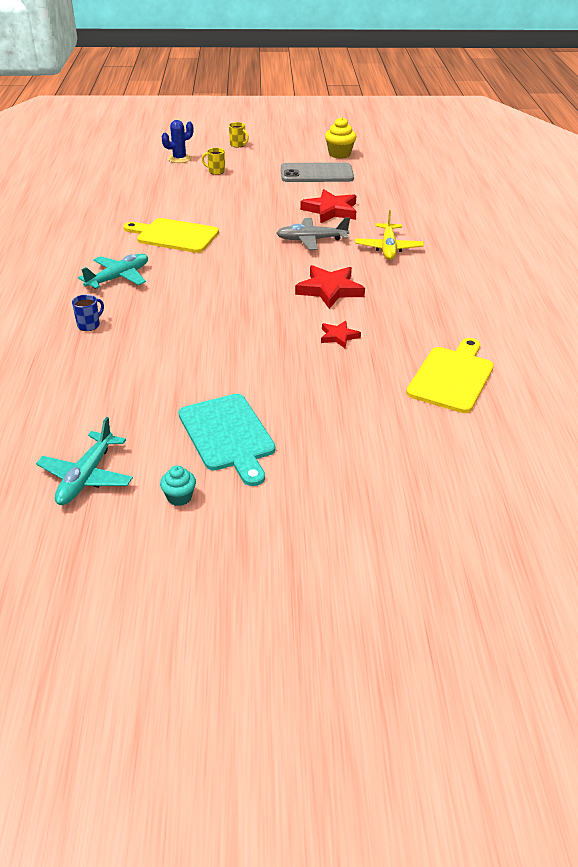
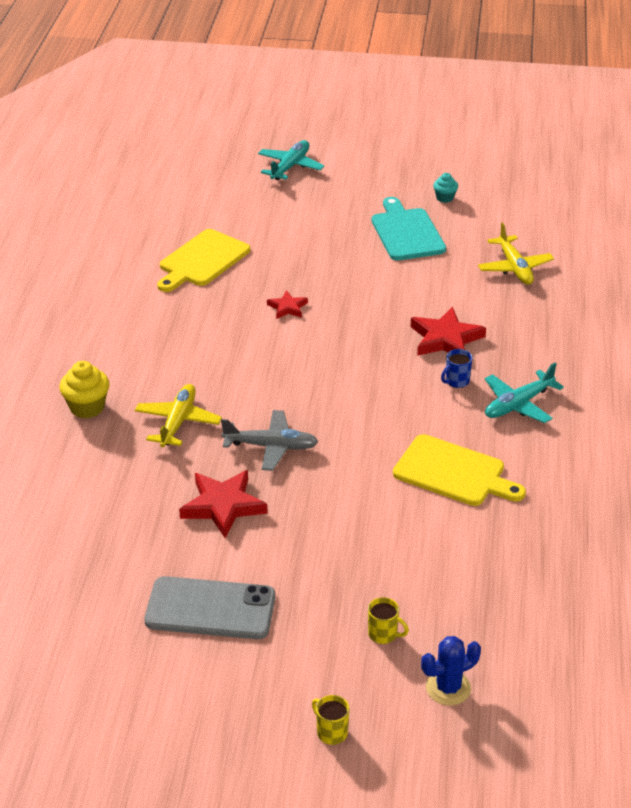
camera: 170 degrees left, 0 degrees up
(86, 477) = (513, 215): turquoise plane -> turquoise plane (290, 166)
(89, 325) = (539, 343): blue mug -> blue mug (456, 381)
(98, 400) = (514, 268): none -> yellow plane
(329, 290) = (276, 364): red star -> red star (445, 339)
(339, 154) = (145, 672): yellow cupcake -> yellow cupcake (87, 407)

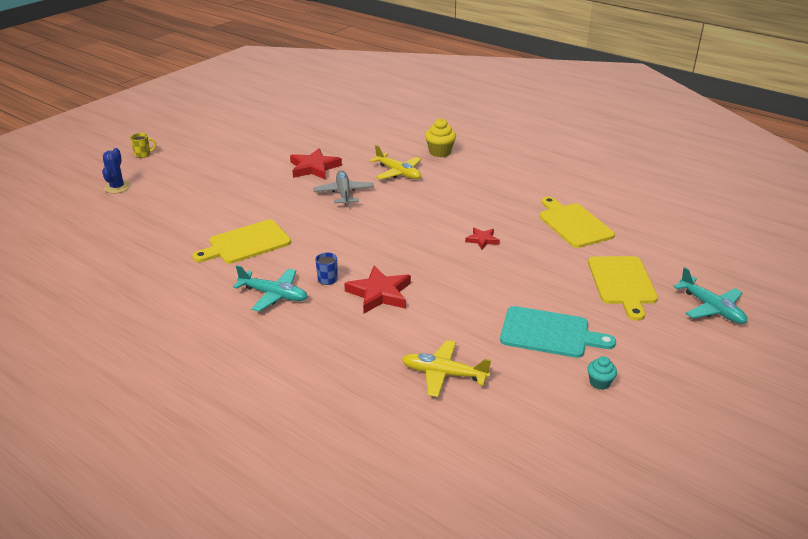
camera: 120 degrees right, 5 degrees down
(210, 608) = (250, 148): grey phone -> none
(271, 446) = (344, 193): grey plane -> grey plane turned 135 degrees clockwise
(291, 213) = (622, 283): none -> yellow cutting board
(383, 634) = (171, 182): yellow mug -> none
(518, 404) = (274, 295): turquoise plane -> turquoise plane turned 120 degrees clockwise

